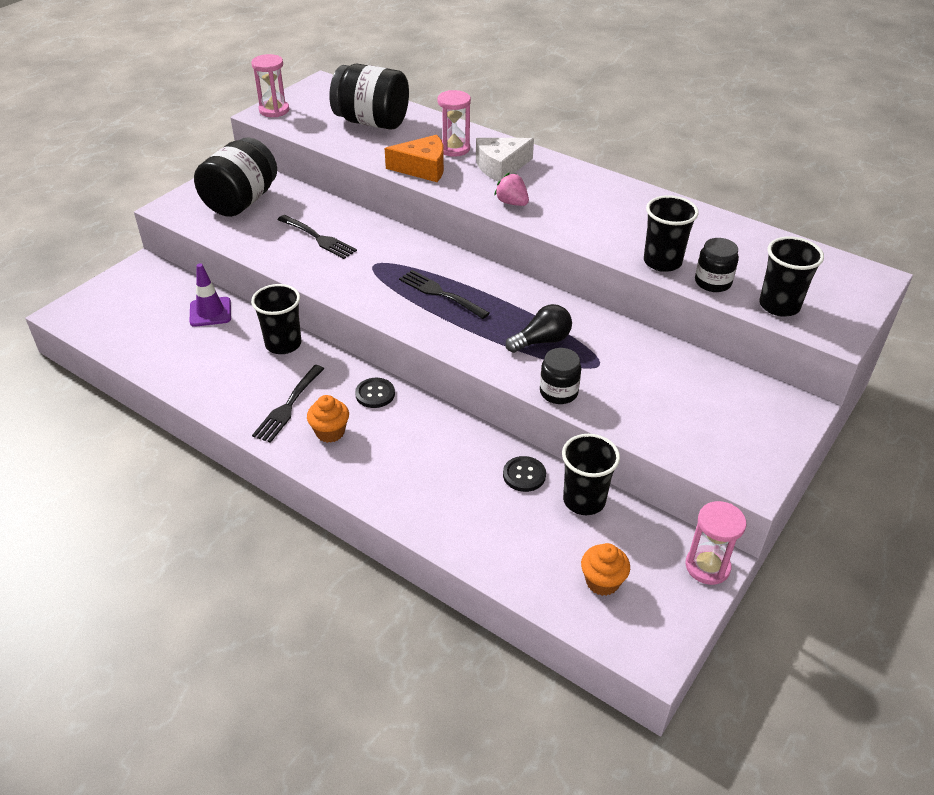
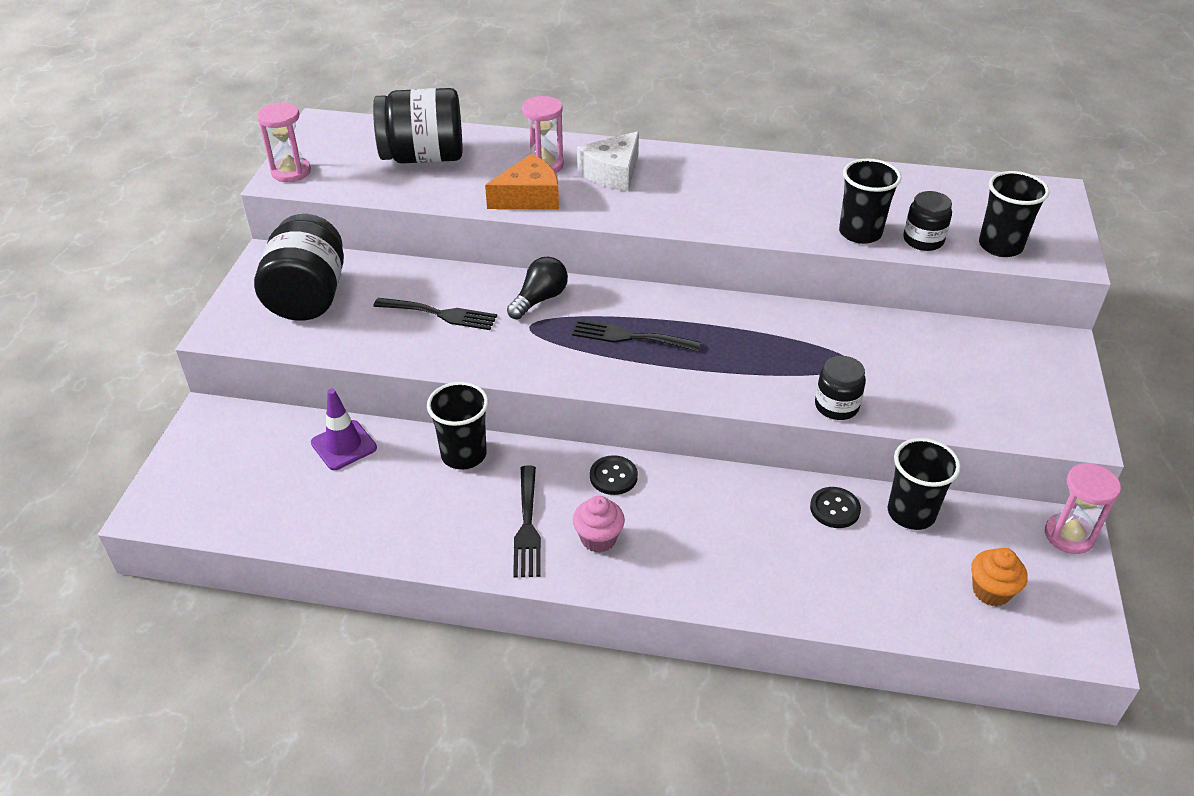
camera: 25 degrees left, 0 degrees up
(330, 432) = (598, 539): orange cupcake -> pink cupcake
(512, 203) = (659, 211): pink strawberry -> none
(541, 341) = (776, 356): black light bulb -> black light bulb (539, 299)

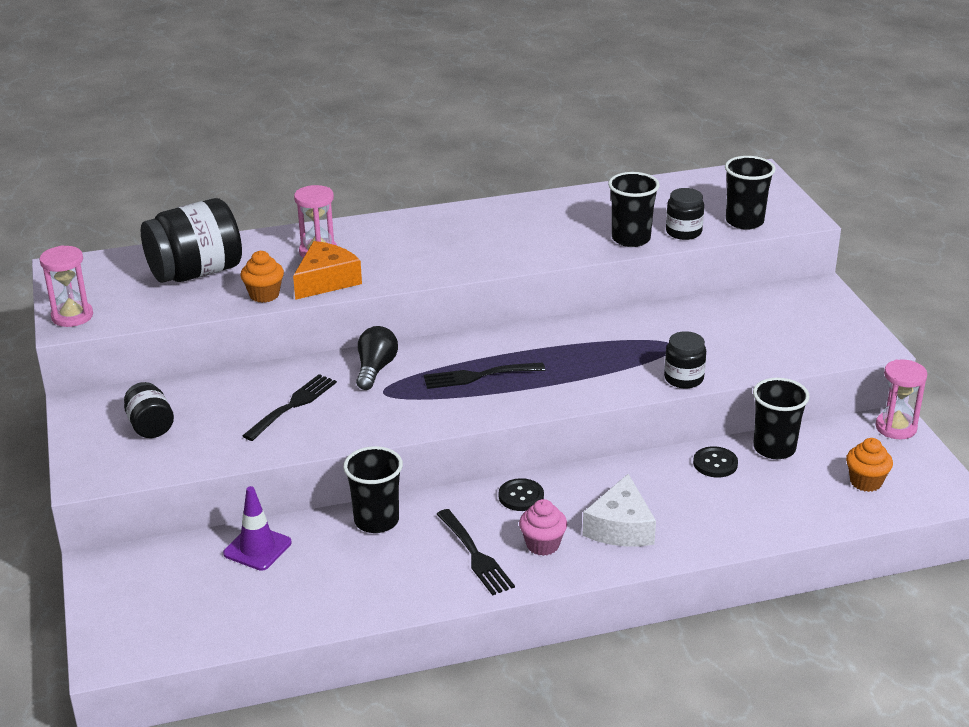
camera: 25 degrees left, 10 degrees down
(308, 296) = (150, 426): black jar -> black jar, size x0.53
(440, 314) = (293, 405): black fork -> black fork turned 45 degrees counterclockwise
(464, 196) = (264, 295): none -> orange cupcake
(612, 173) = (386, 243): white cheese -> white cheese (620, 527)

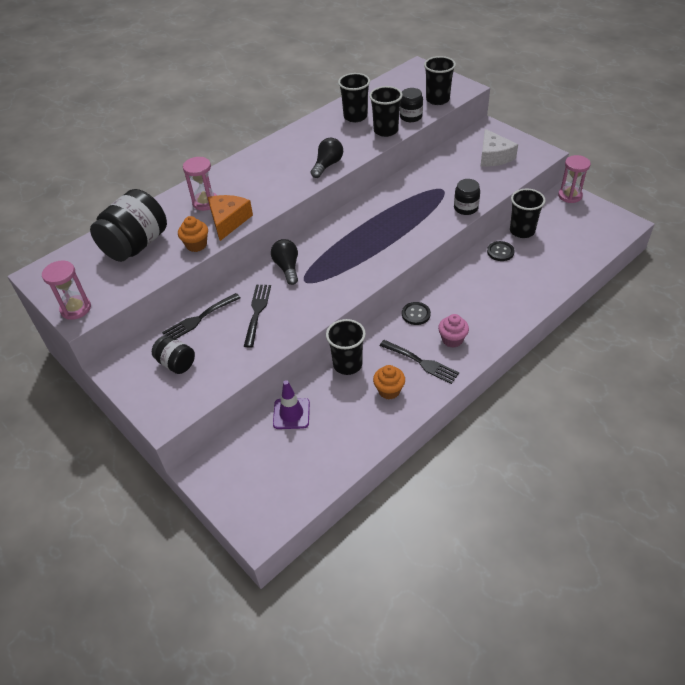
camera: 25 degrees left, 15 degrees up
(478, 376) = (352, 249): black fork -> black fork (199, 319)
(511, 256) = (327, 165): none -> black light bulb
(606, 210) = (355, 116): none -> black cup
(620, 527) = (484, 311): white cheese -> white cheese (494, 156)
(865, 482) = (581, 233): orange cupcake -> orange cupcake (389, 391)

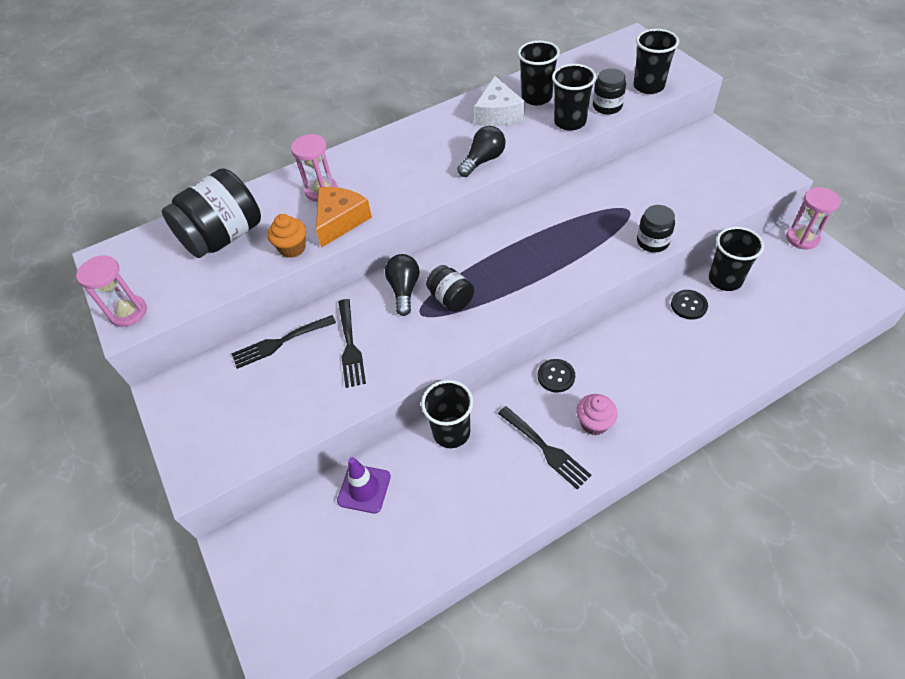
camera: 15 degrees right, 5 degrees up
(176, 363) = (235, 400): black jar -> black jar (451, 299)
(257, 312) = (350, 346): black fork -> black fork turned 150 degrees clockwise
(389, 391) = (493, 482): orange cupcake -> none
(494, 156) = (708, 172): white cheese -> white cheese (498, 114)

